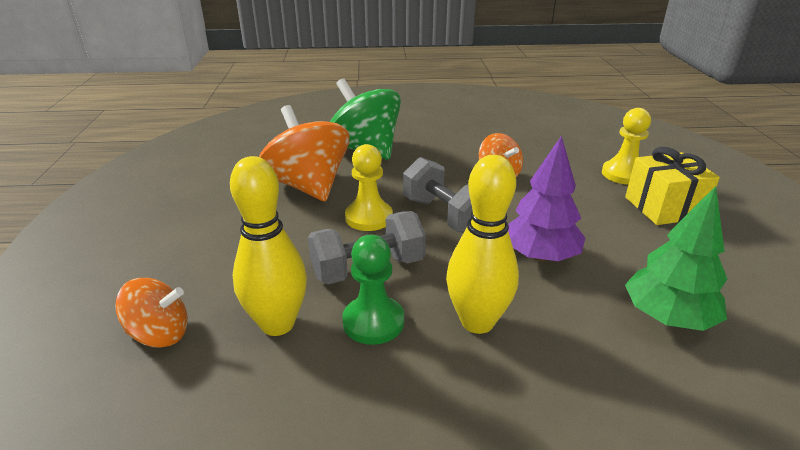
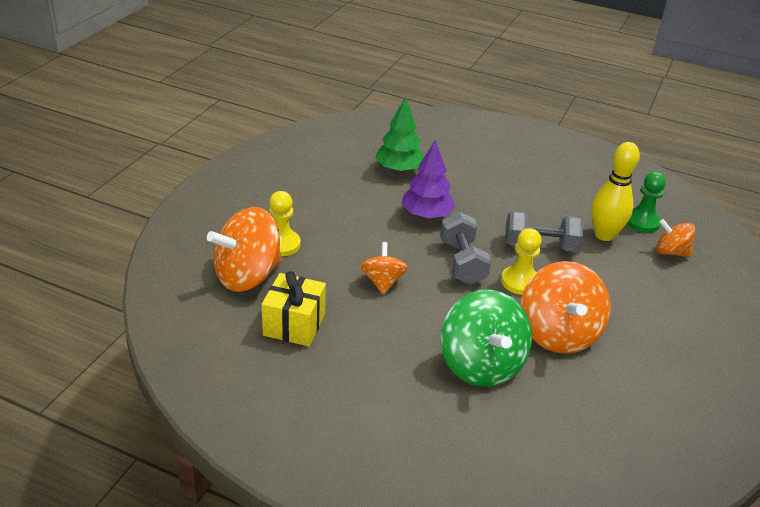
camera: 155 degrees left, 5 degrees up
(373, 322) = (551, 218): green pawn -> green pawn (642, 222)
(477, 322) = (496, 200): yellow bowling pin -> none
(604, 147) = (247, 276): none -> orange spinning top
(663, 208) = (301, 212): yellow gift -> yellow gift (294, 324)

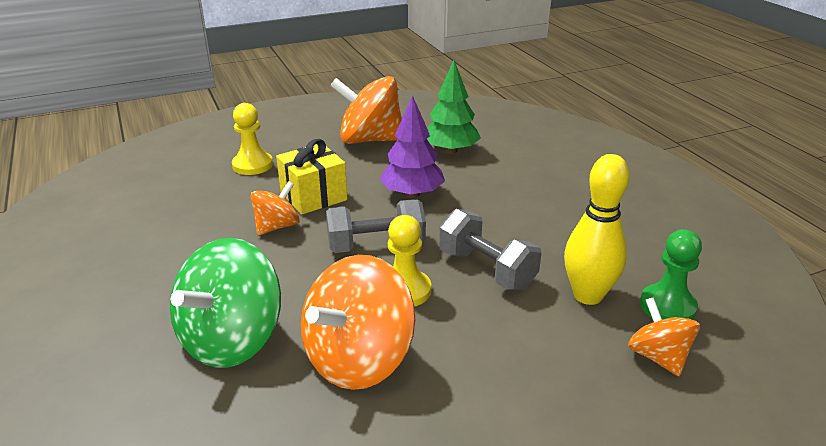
camera: 45 degrees right, 5 degrees down
(247, 276) = (190, 175): orange spinning top -> orange spinning top (370, 140)
(294, 324) = (155, 223): yellow gift -> yellow gift (313, 196)
(462, 262) = (376, 246): grey dumbbell -> grey dumbbell turned 45 degrees clockwise

